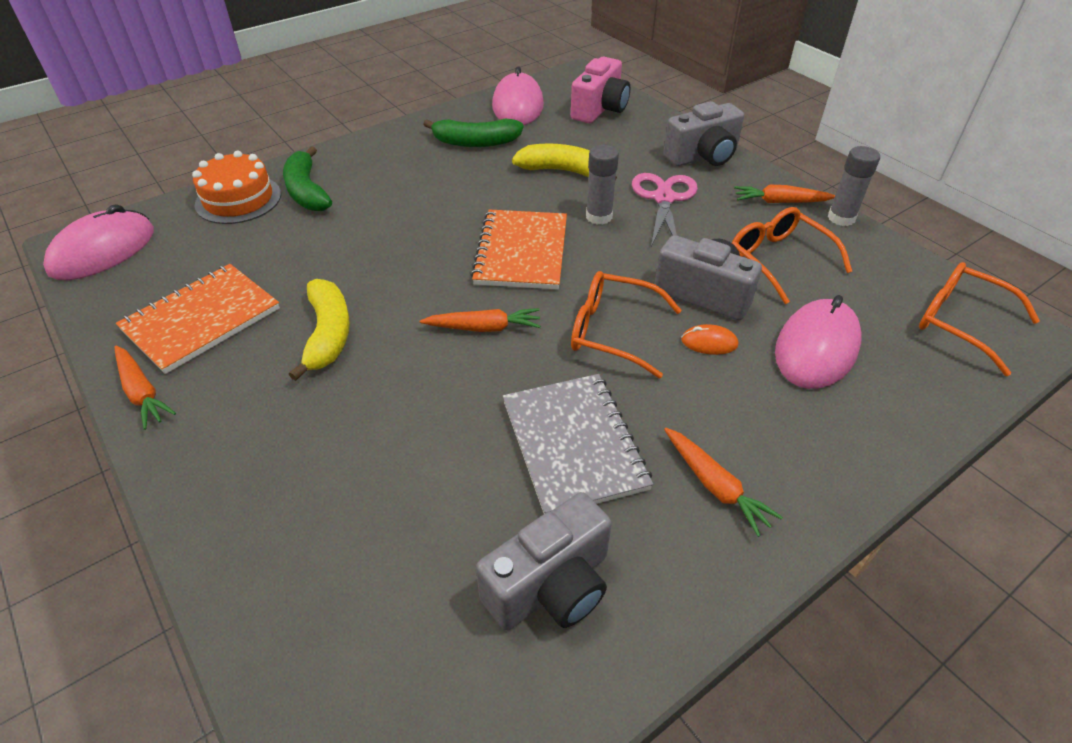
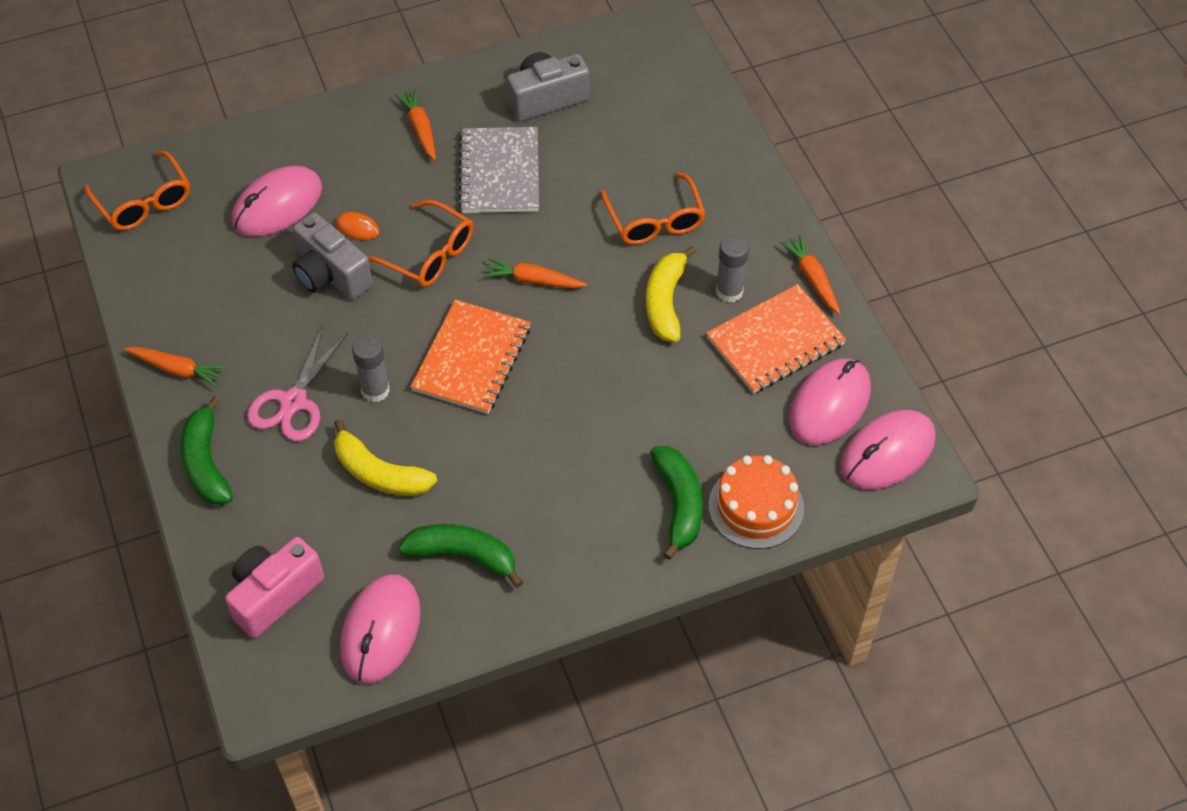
camera: 165 degrees left, 10 degrees up
(152, 276) = (829, 404): none -> pink mouse
(703, 156) = (206, 463): grey camera -> green banana
(778, 260) = (238, 296): orange glasses -> orange glasses (654, 220)
(841, 218) = (136, 334): grey glue stick -> grey glue stick (729, 291)

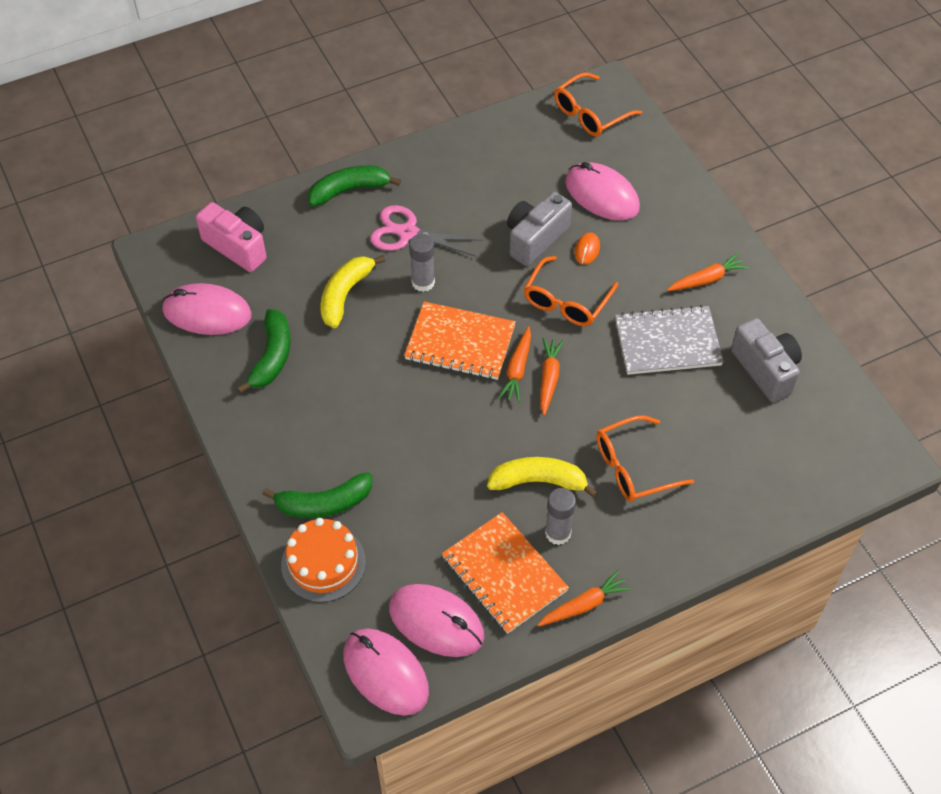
camera: 85 degrees right, 0 degrees up
(177, 369) = (431, 160): orange carrot -> orange carrot (517, 369)

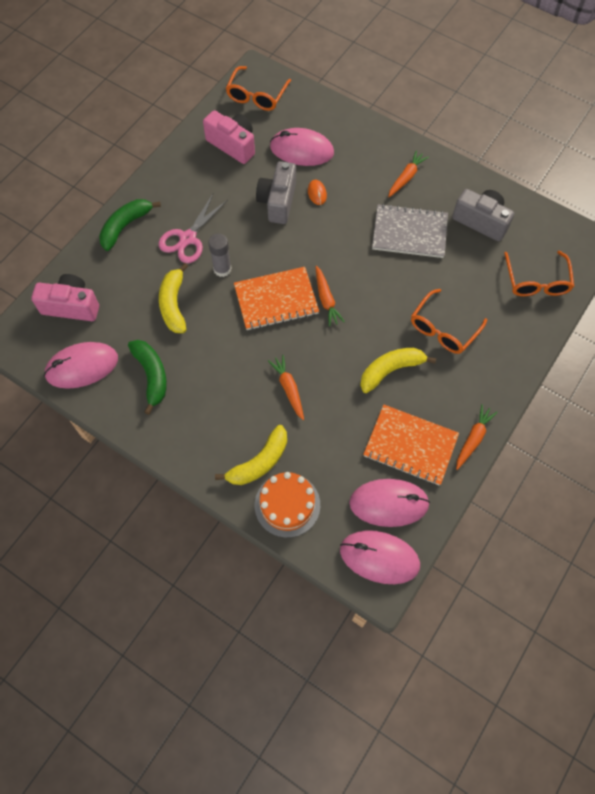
camera: 30 degrees left, 10 degrees up
(324, 503) = (259, 462): green banana -> yellow banana
(407, 233) = (188, 238): pink scissors -> pink scissors turned 45 degrees counterclockwise
(526, 155) = (233, 145): none -> pink camera
(549, 378) = (351, 295): orange carrot -> orange carrot (288, 388)
(558, 533) = (425, 399): grey glue stick -> none
(566, 301) = (327, 236): orange glasses -> orange glasses (536, 281)
(667, 342) = (409, 232): grey notebook -> grey notebook turned 45 degrees clockwise

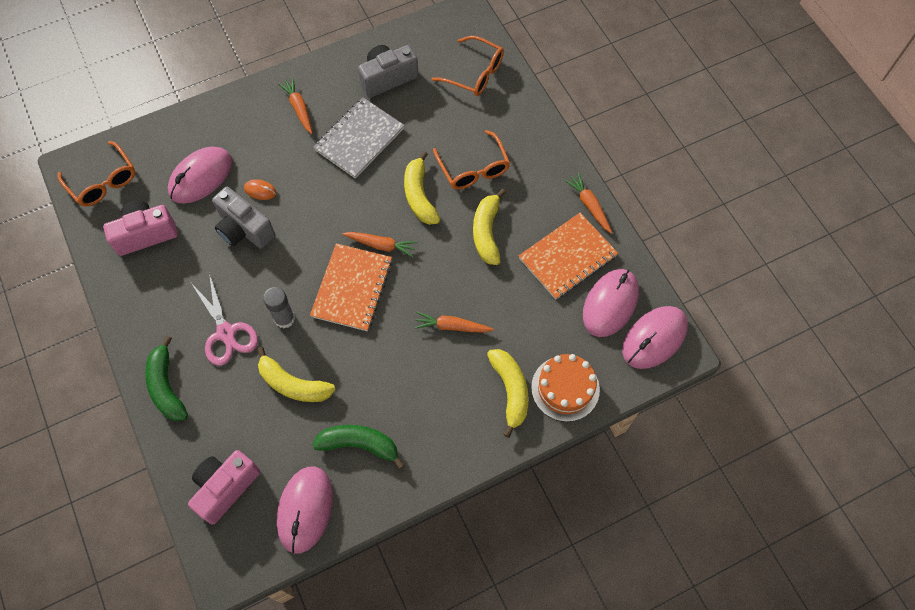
camera: 60 degrees left, 0 degrees up
(389, 302) = (419, 195): none -> yellow banana

